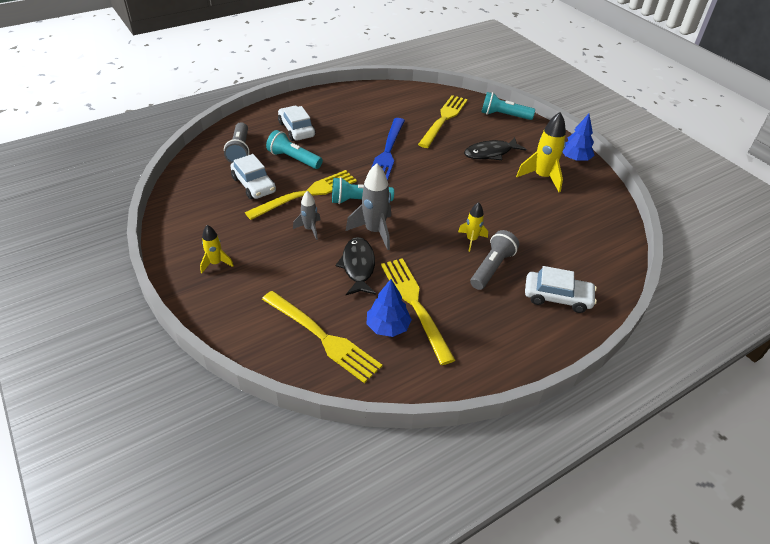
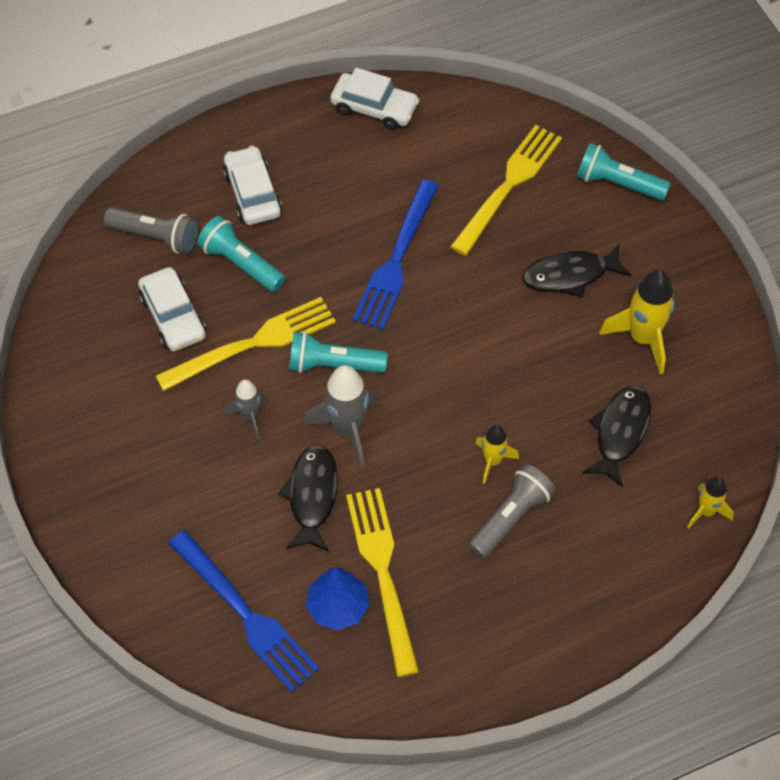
camera: 10 degrees right, 15 degrees up
(216, 263) = (108, 470): yellow rocket -> yellow rocket (706, 511)
(240, 150) = (156, 237): grey flashlight -> grey flashlight turned 75 degrees counterclockwise
(322, 337) = (245, 614): yellow fork -> blue fork
(545, 220) = (620, 432): none -> black fish
(557, 297) = (593, 581): white car -> white car (374, 108)
(575, 158) = (711, 299): blue tree -> none

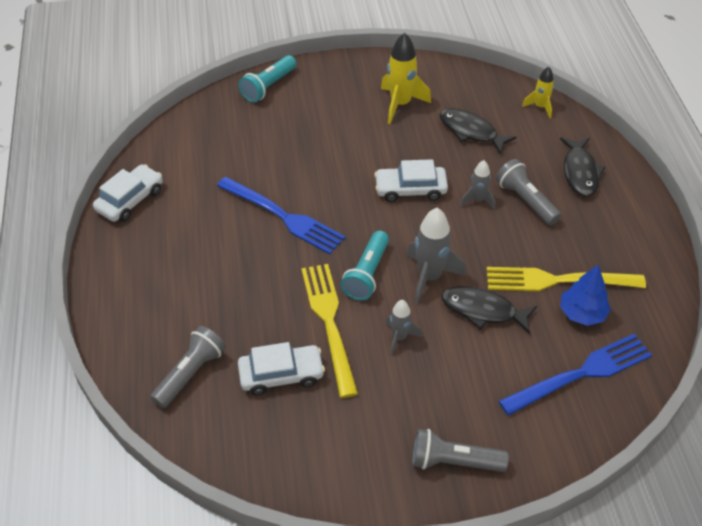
camera: 75 degrees left, 10 degrees down
(101, 499) = (453, 461): none -> grey flashlight
(241, 263) = (245, 316): turquoise flashlight -> none
(253, 193) = (177, 295): white car -> white car (410, 189)
(492, 461) = (477, 200): yellow rocket -> grey rocket
(508, 186) = (244, 141): yellow fork -> none
(570, 275) = (335, 127): black fish -> black fish (580, 172)

